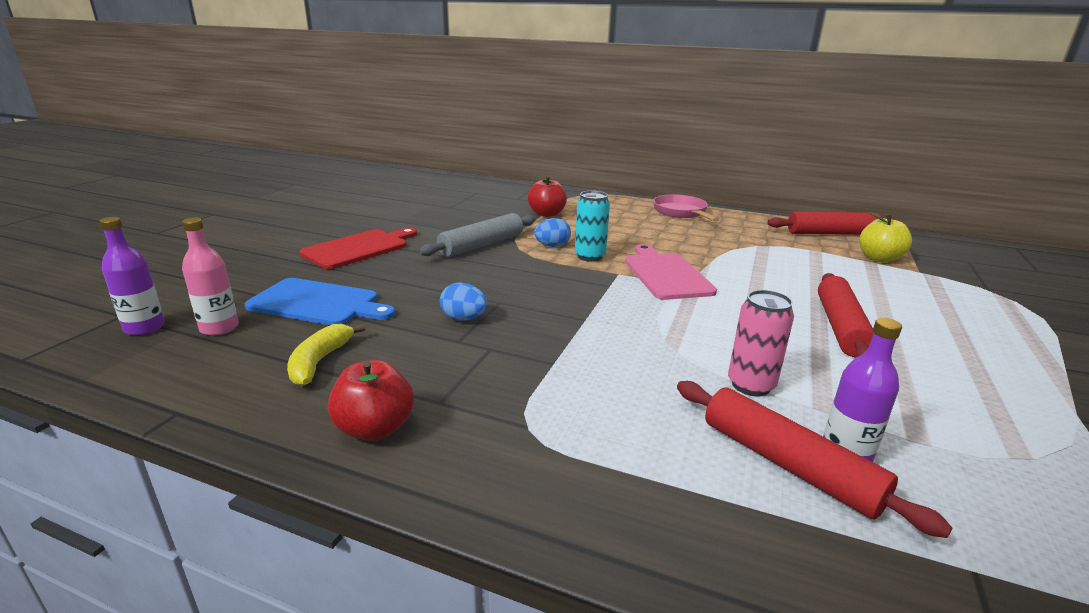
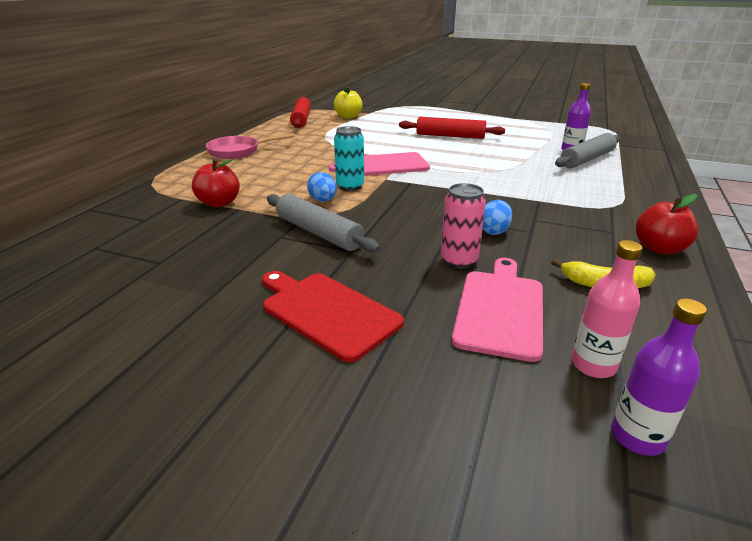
camera: 90 degrees left, 5 degrees up
(318, 303) = (499, 309): blue cutting board -> pink cutting board
(751, 385) = (526, 158): pink can -> pink can (458, 261)
(788, 464) = (587, 159): red rolling pin -> grey rolling pin

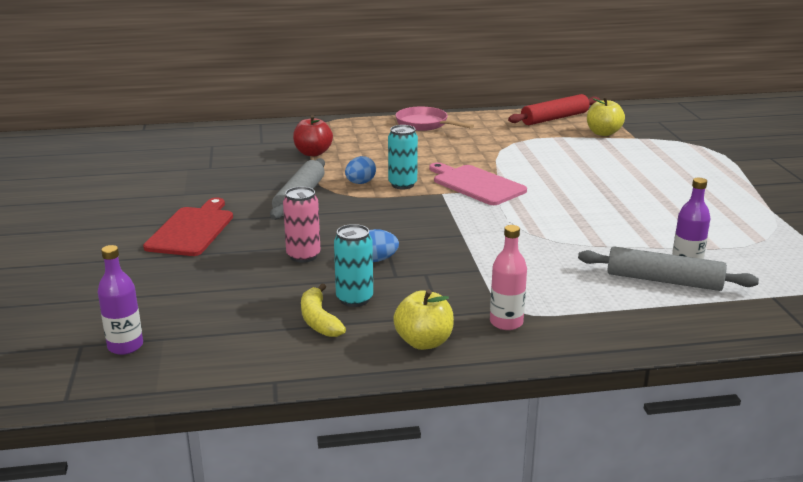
camera: 60 degrees right, 5 degrees down
(450, 136) = (623, 193): red rolling pin -> none
(499, 309) = (241, 283): pink cutting board -> none
(568, 258) = (354, 299): none -> turquoise can
(593, 365) = (193, 325): pink bottle -> pink bottle (506, 322)
(659, 248) = (424, 342): red apple -> yellow apple

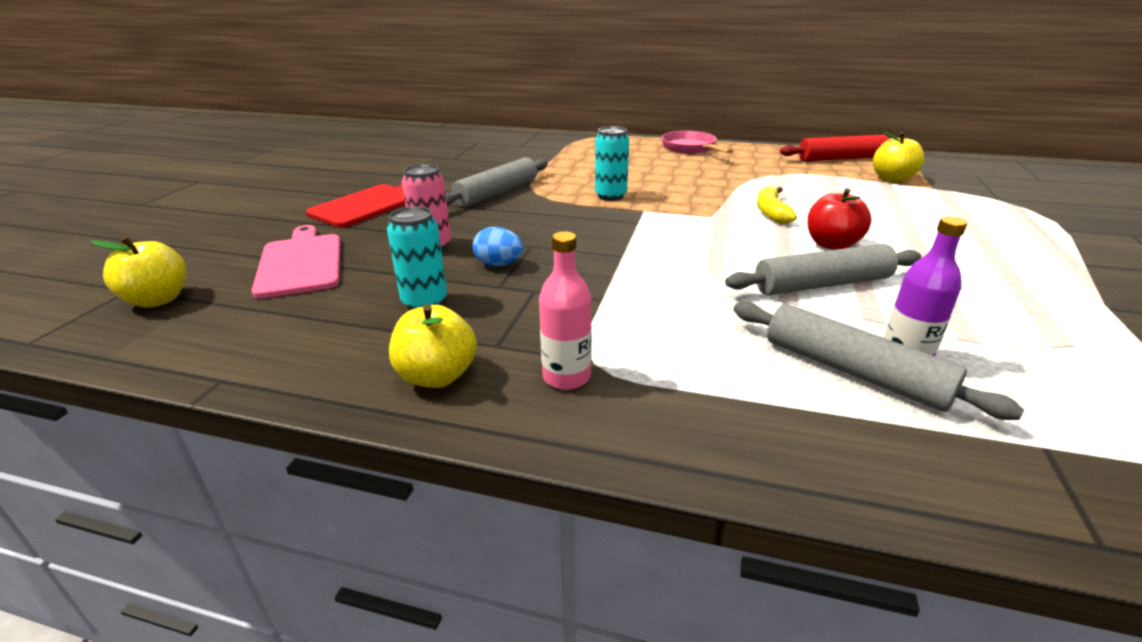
camera: 25 degrees right, 5 degrees up
(125, 346) = (158, 300): purple bottle -> yellow apple
(313, 153) = (555, 158): red apple -> red apple (831, 244)
(319, 320) = (359, 317): yellow banana -> yellow banana (771, 212)
(360, 183) = (570, 189): blue egg -> none
(476, 184) = (690, 207): pink cutting board -> pink cutting board (300, 263)
(612, 229) = (822, 284): none -> grey rolling pin

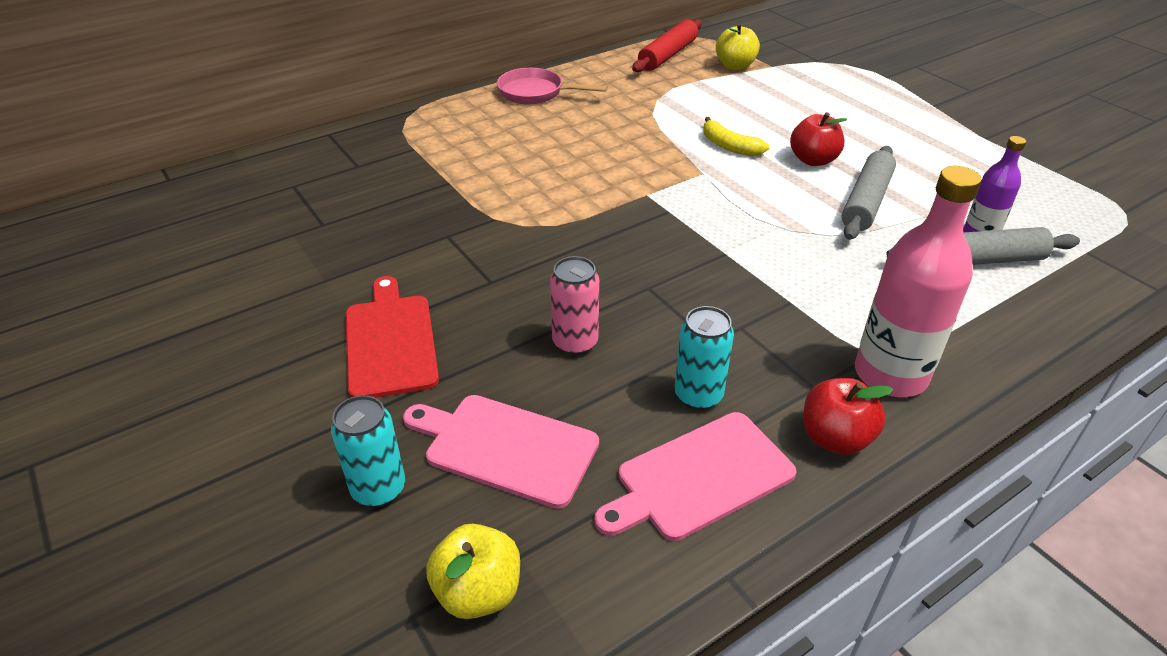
camera: 50 degrees left, 10 degrees up
(327, 333) = (699, 478): none -> pink cutting board
(437, 376) = (835, 438): yellow apple -> red apple
(497, 193) = (486, 246): grey rolling pin -> none
(499, 264) = (666, 322): blue egg -> none
(566, 377) = (890, 375): pink bottle -> pink bottle, size x1.77
(610, 196) = (591, 192): turquoise can -> turquoise can (379, 489)

